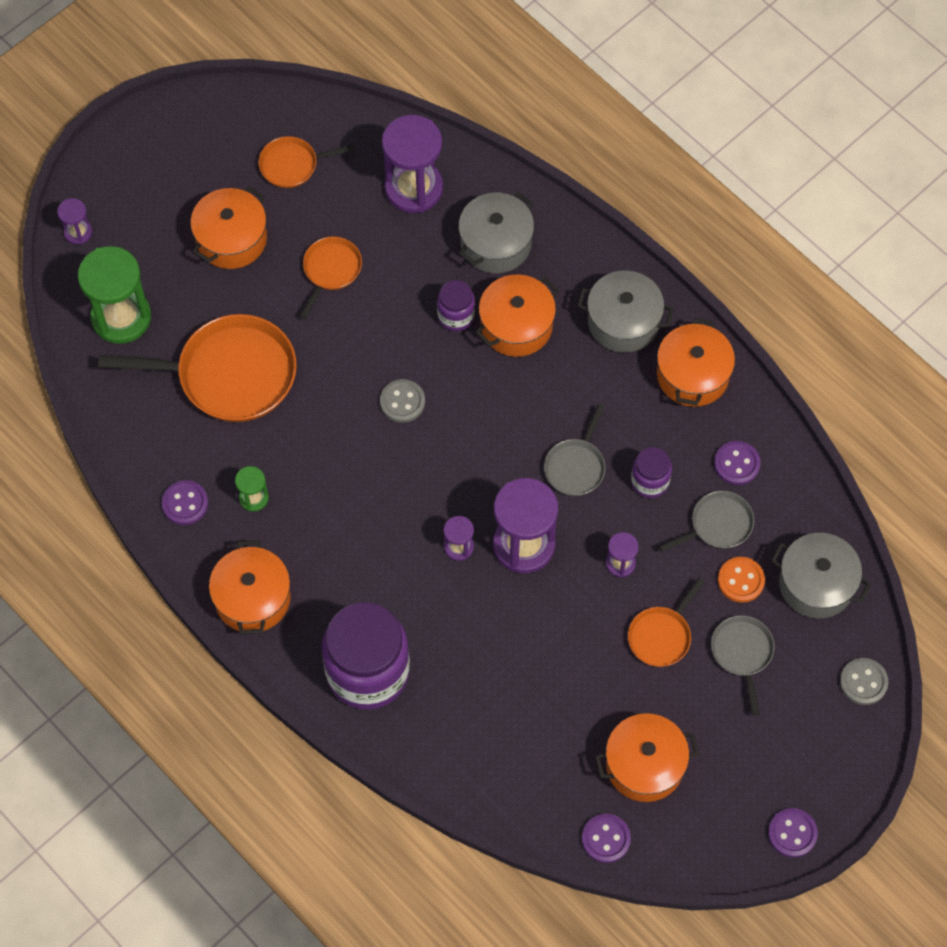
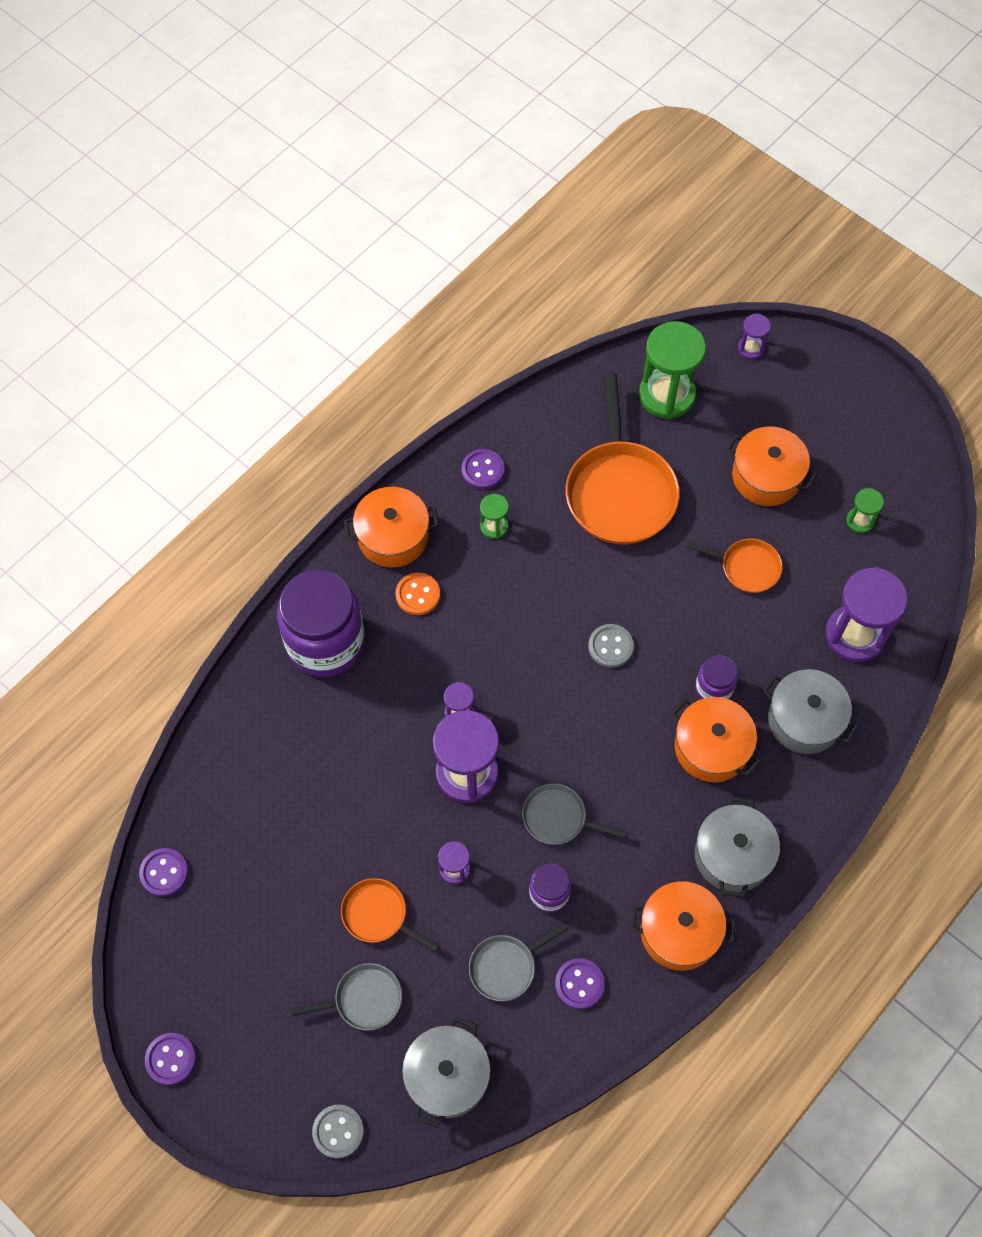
camera: 85 degrees right, 0 degrees up
(293, 165) = (860, 521): orange pan -> green hourglass
(644, 765) = (240, 906): orange pot -> none
(717, 525) = (506, 966): grey pan -> grey pan turned 90 degrees clockwise
(741, 580) = (445, 994): orange button -> orange button (417, 595)

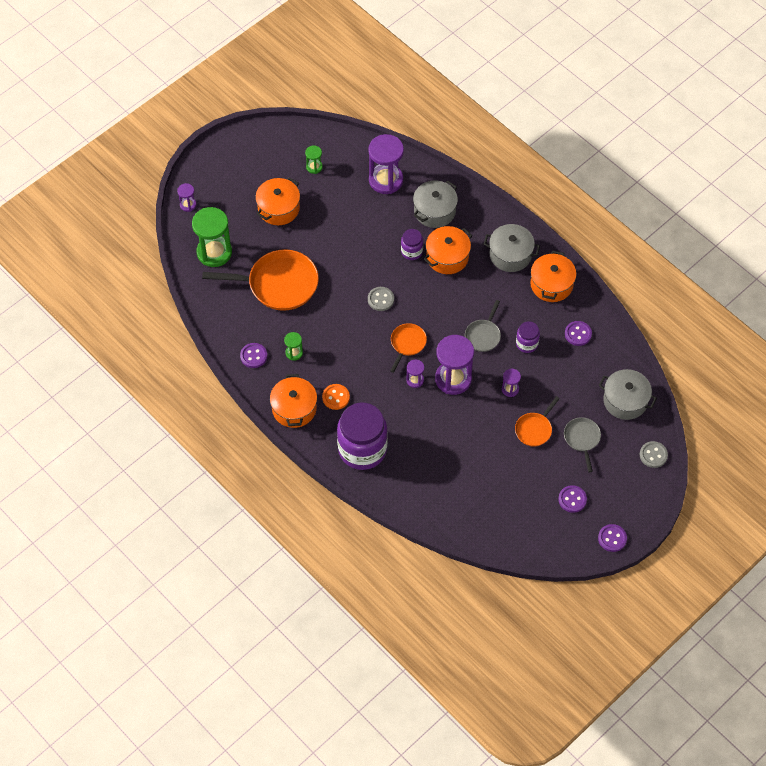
camera: 85 degrees left, 5 degrees down
(164, 873) = (503, 541): purple button -> purple button (572, 499)
(506, 966) = (567, 368): grey pan -> none
(746, 567) = (337, 226): orange pan -> orange pan (407, 344)

